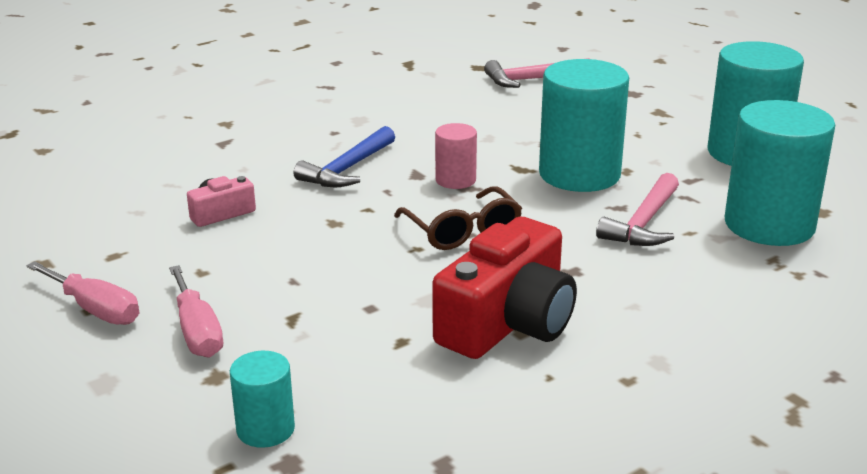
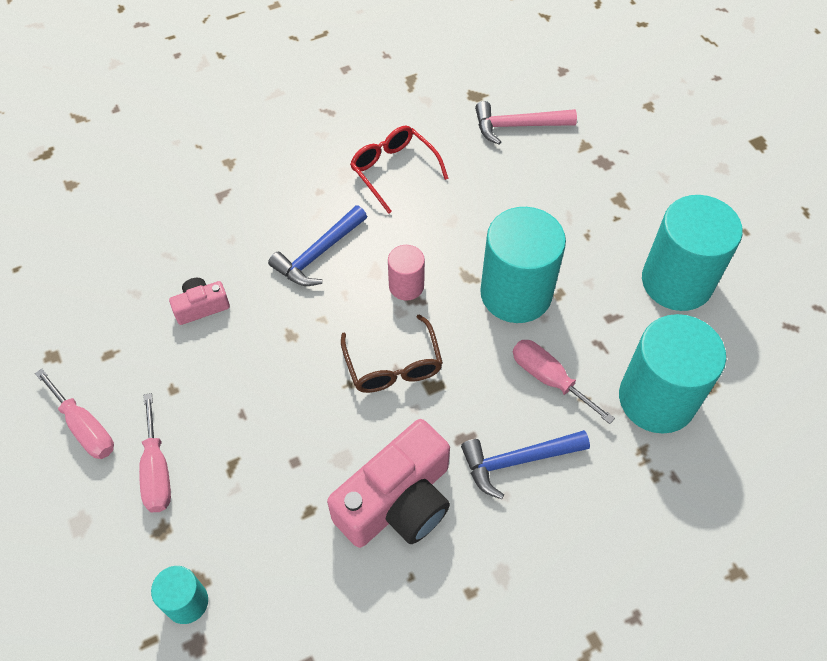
camera: 10 degrees right, 30 degrees up
(411, 114) = (393, 170): none -> red glasses
(508, 322) = (397, 501): red camera -> pink camera
(636, 280) = (517, 461): none -> blue hammer
(644, 223) = (549, 379): pink hammer -> pink screwdriver

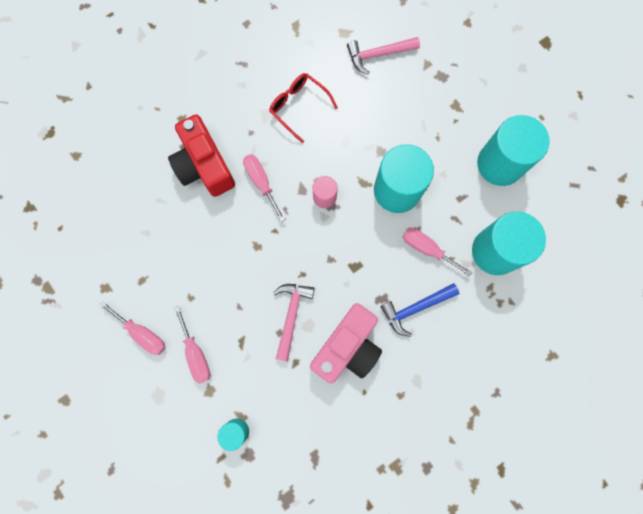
camera: 10 degrees left, 20 degrees up
(201, 307) = (193, 235): pink camera -> none
(243, 221) = (204, 165): none -> red camera
(318, 254) = (261, 182): blue hammer -> pink screwdriver
(319, 439) = (291, 315): none -> pink hammer
(393, 366) = (327, 257): brown glasses -> none

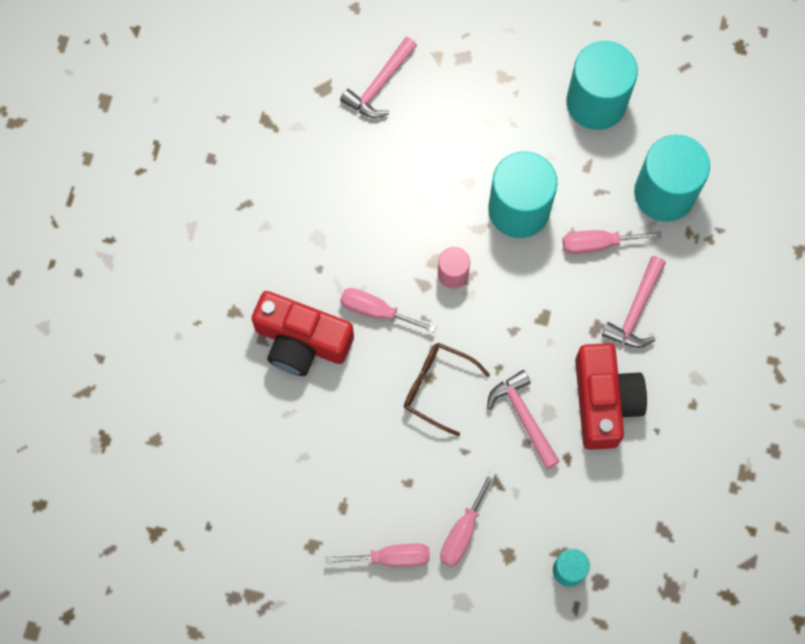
camera: 40 degrees left, 5 degrees down
(196, 353) = (463, 531): pink screwdriver -> pink screwdriver turned 90 degrees clockwise
(256, 256) = (437, 387): none -> brown glasses
(298, 107) = (345, 203): red glasses -> none
(347, 347) = (604, 401): pink camera -> red camera
(415, 308) = (636, 311): blue hammer -> pink hammer

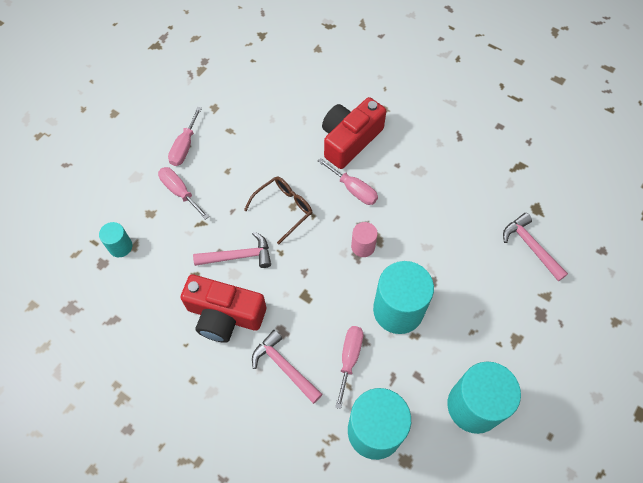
camera: 110 degrees right, 10 degrees down
(376, 311) = (353, 189): pink screwdriver -> pink screwdriver turned 90 degrees clockwise

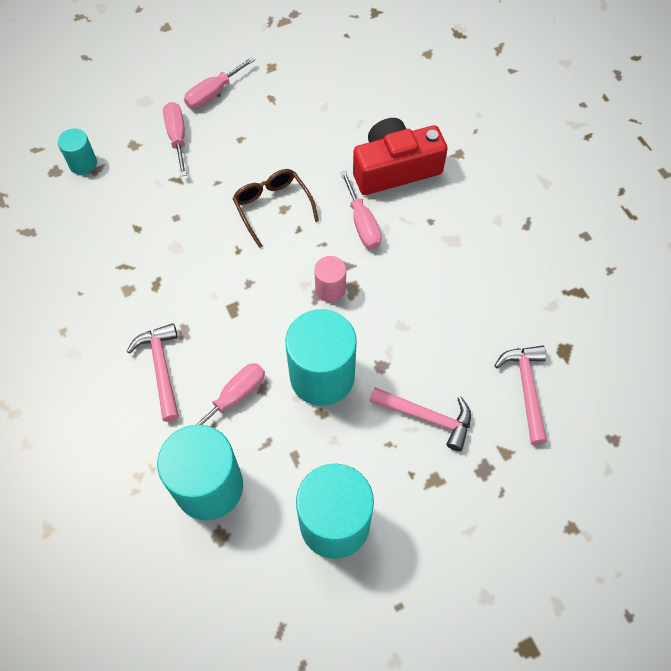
camera: 30 degrees right, 0 degrees up
(224, 315) = (137, 284): red camera -> none
(238, 256) = (192, 232): pink hammer -> pink hammer (427, 417)
(284, 209) = (272, 207): brown glasses -> brown glasses turned 105 degrees counterclockwise

